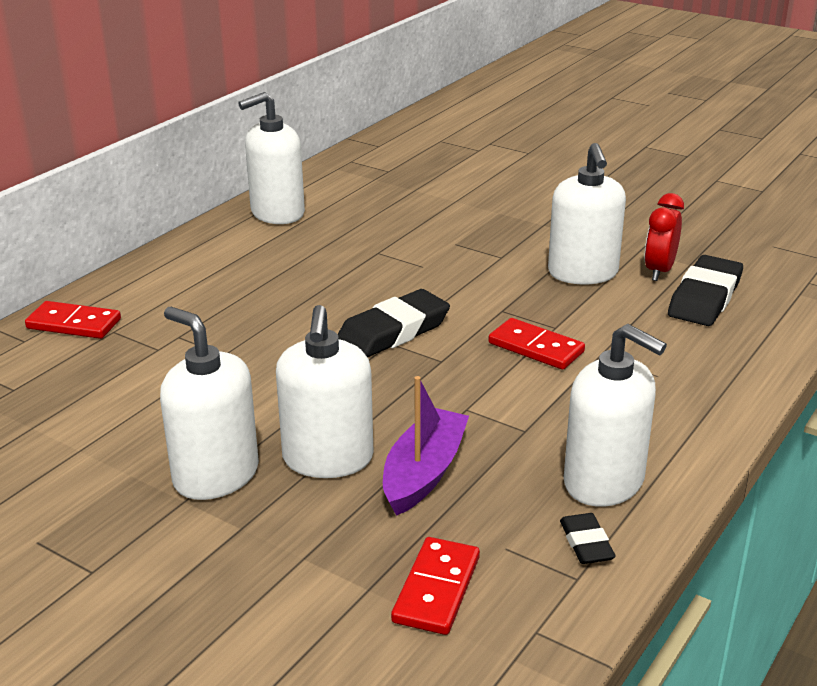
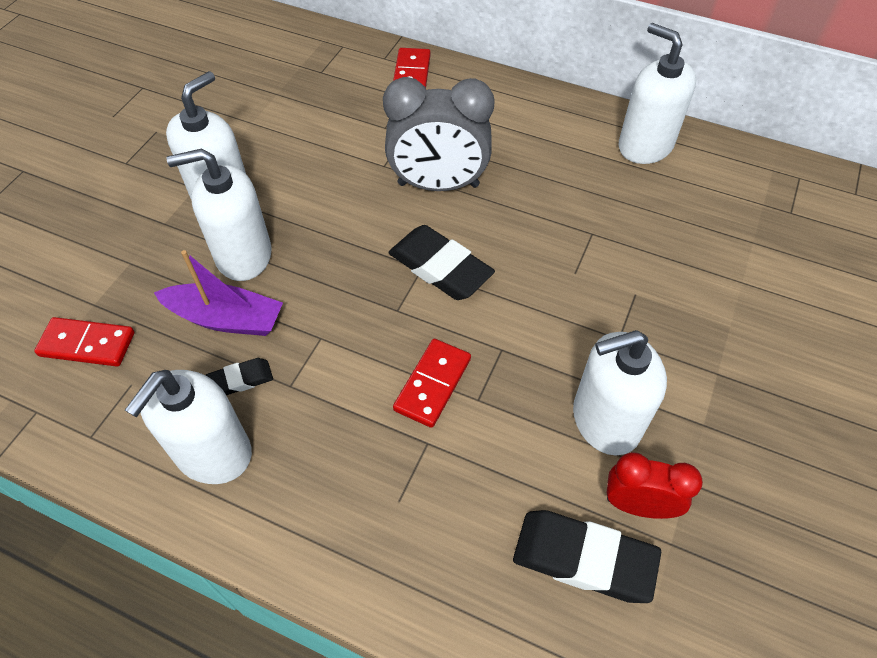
camera: 80 degrees right, 25 degrees up
(274, 322) = (438, 185): none -> grey clock
(586, 543) = (131, 441): black eraser -> black eraser (240, 380)

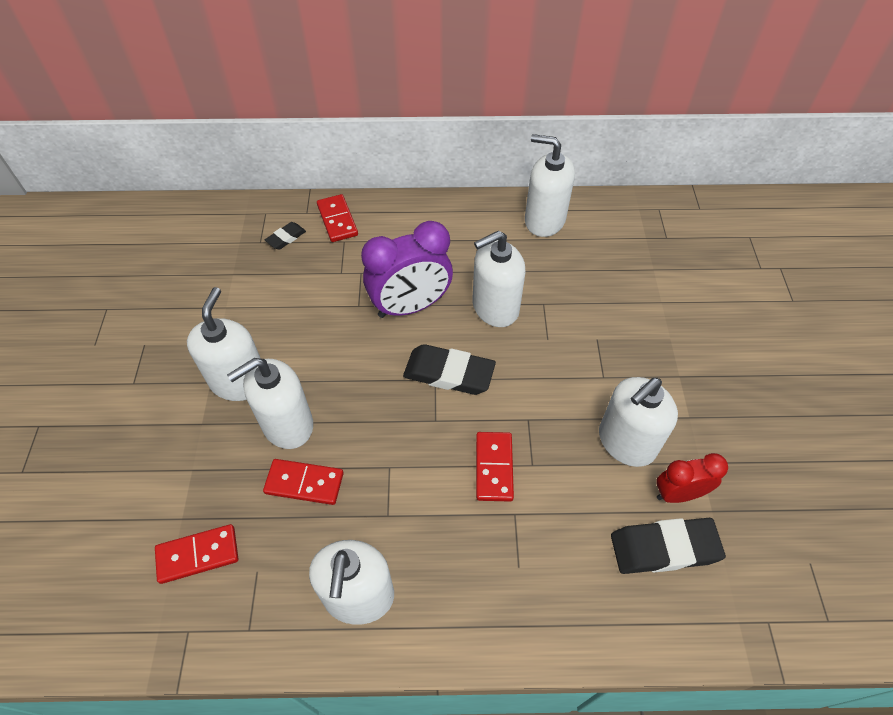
camera: 25 degrees left, 0 degrees up
(226, 319) = (304, 483): purple boat -> red domino
(240, 380) = (346, 528): black eraser -> black eraser (286, 238)
(438, 185) = (410, 306): grey clock -> purple clock
(532, 218) = (495, 307): none -> white soap dispenser

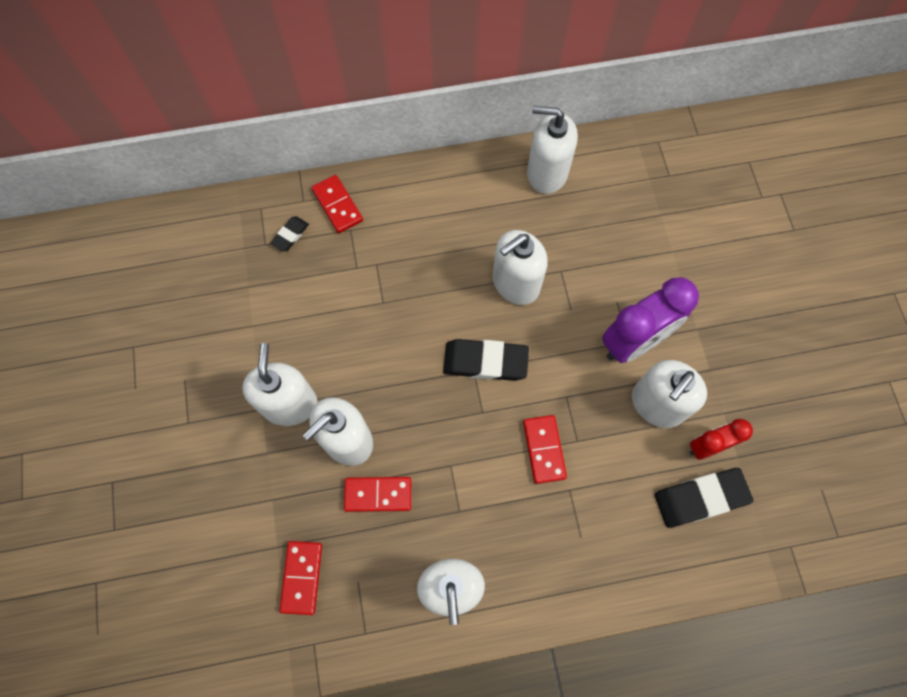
camera: 10 degrees left, 15 degrees up
(198, 555) = (302, 577): red domino -> red domino turned 60 degrees counterclockwise
(410, 306) = (434, 295): purple clock -> purple clock (634, 342)

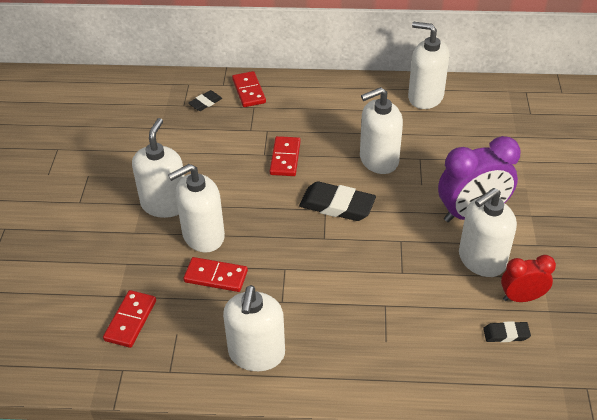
camera: 15 degrees right, 25 degrees down
(544, 449) = (370, 273): red domino -> red domino (285, 158)
(700, 498) = (506, 334): black eraser -> black eraser, size x0.52

